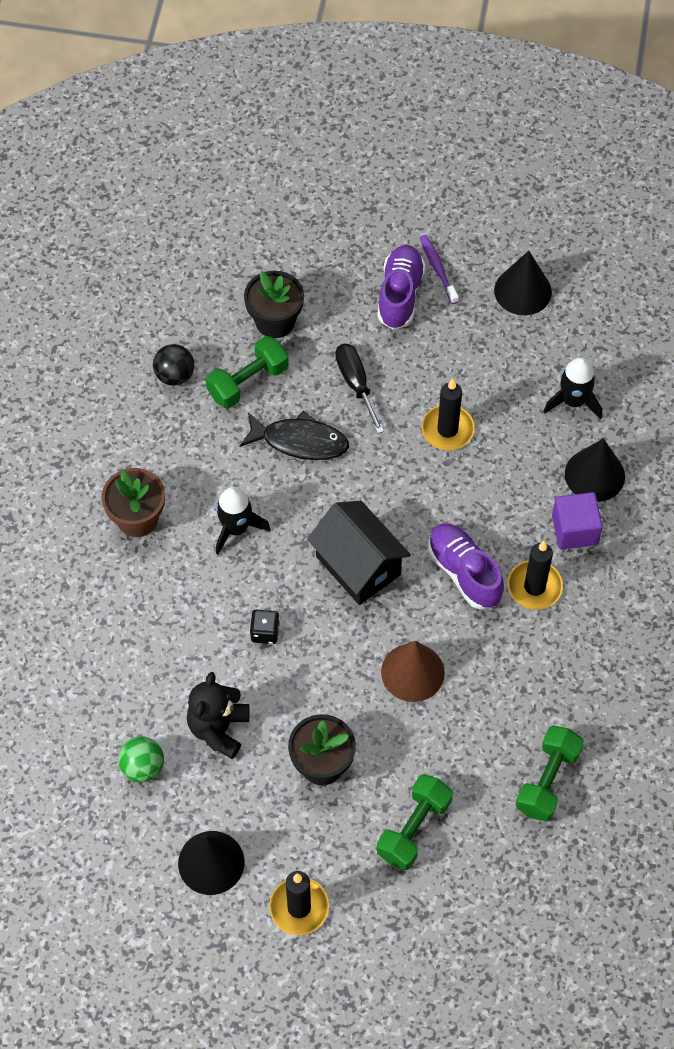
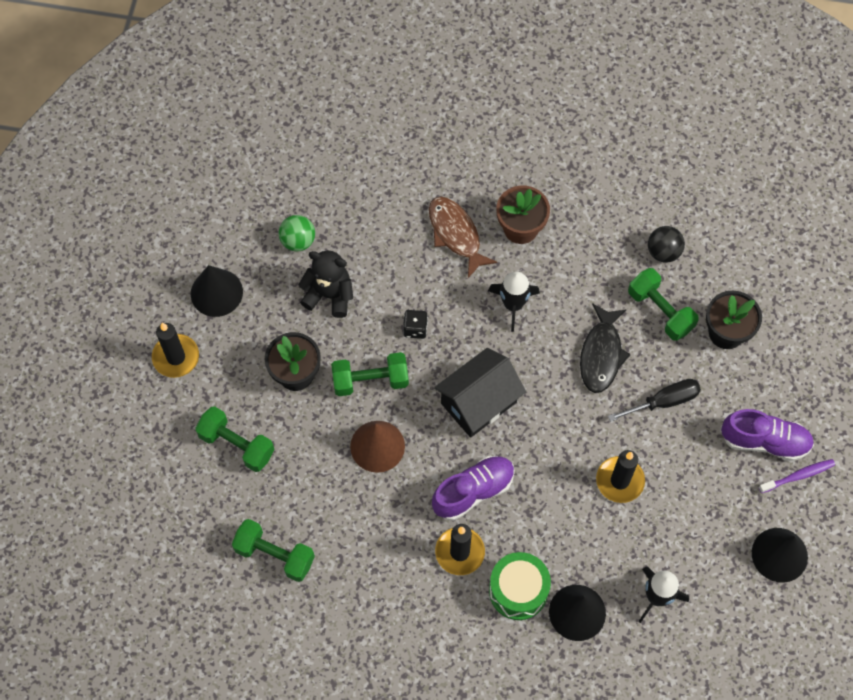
camera: 90 degrees right, 5 degrees up
(142, 588) = (456, 234): none -> brown fish
(331, 681) = (370, 380): none -> green dumbbell
(574, 530) = (518, 590): purple cube -> green drum

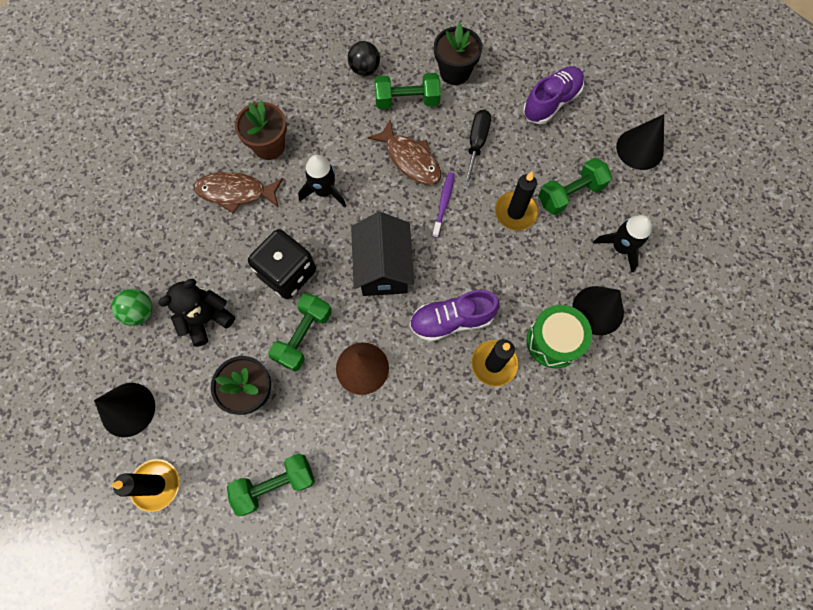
camera: 55 degrees left, 5 degrees up
(275, 555) = (395, 517): green dumbbell -> green dumbbell (570, 194)
(415, 329) = (287, 273): black dice -> black dice, size x2.12
(473, 491) = (451, 320): purple shoe -> purple shoe turned 105 degrees counterclockwise
(601, 354) = (410, 159): black fish -> brown fish
(798, 476) = (590, 100): purple toothbrush -> purple toothbrush (443, 204)

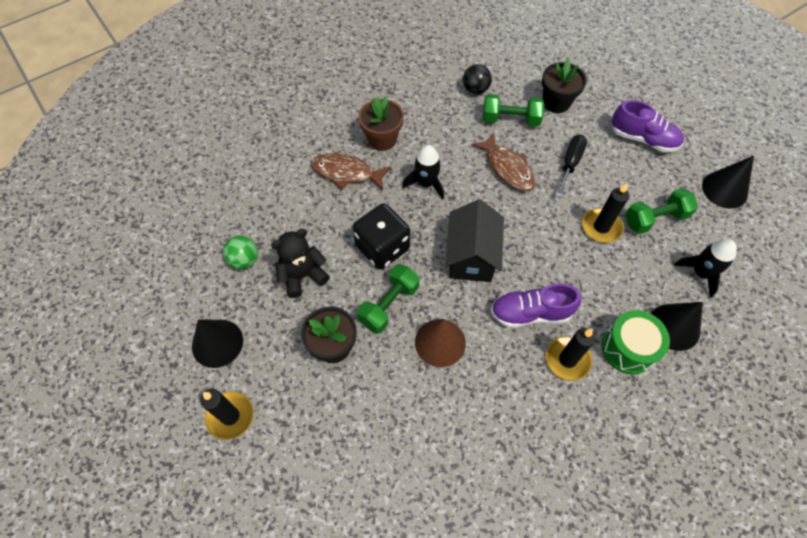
camera: 10 degrees right, 10 degrees down
(275, 484) = (342, 436): green dumbbell -> none
(443, 204) = (534, 210): purple toothbrush -> none
(551, 102) = (643, 139): purple shoe -> purple shoe turned 60 degrees clockwise

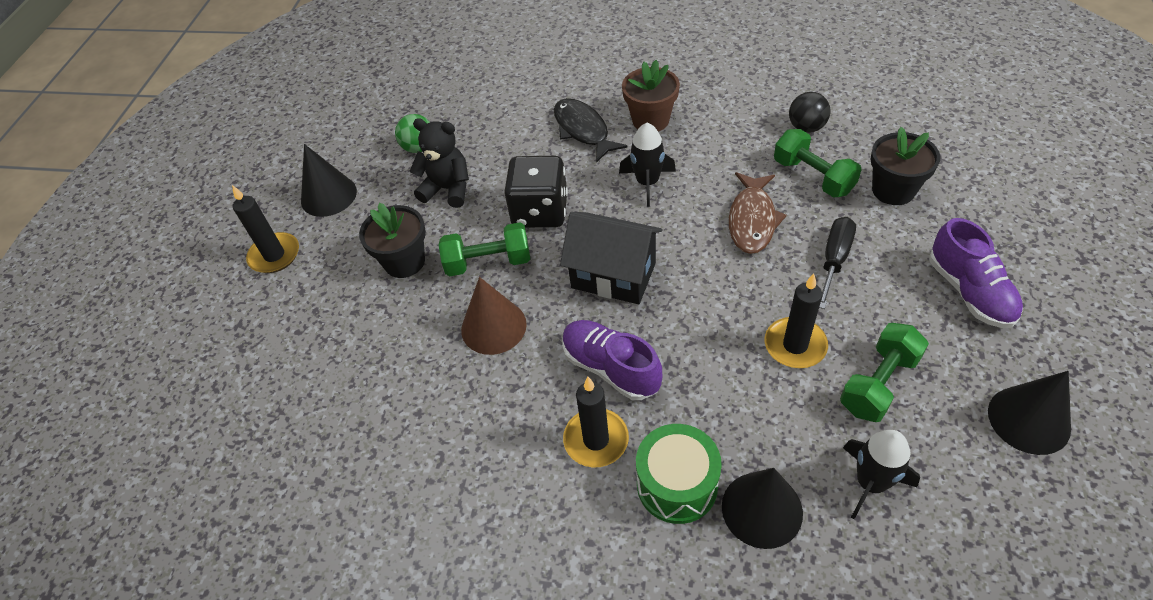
camera: 50 degrees right, 10 degrees down
(346, 173) = (583, 130): brown fish -> black fish
(471, 256) = (613, 275): black house -> black house turned 60 degrees clockwise
(570, 164) = (834, 260): black screwdriver -> black screwdriver turned 45 degrees counterclockwise
(655, 219) = (878, 383): green dumbbell -> green dumbbell turned 75 degrees counterclockwise

